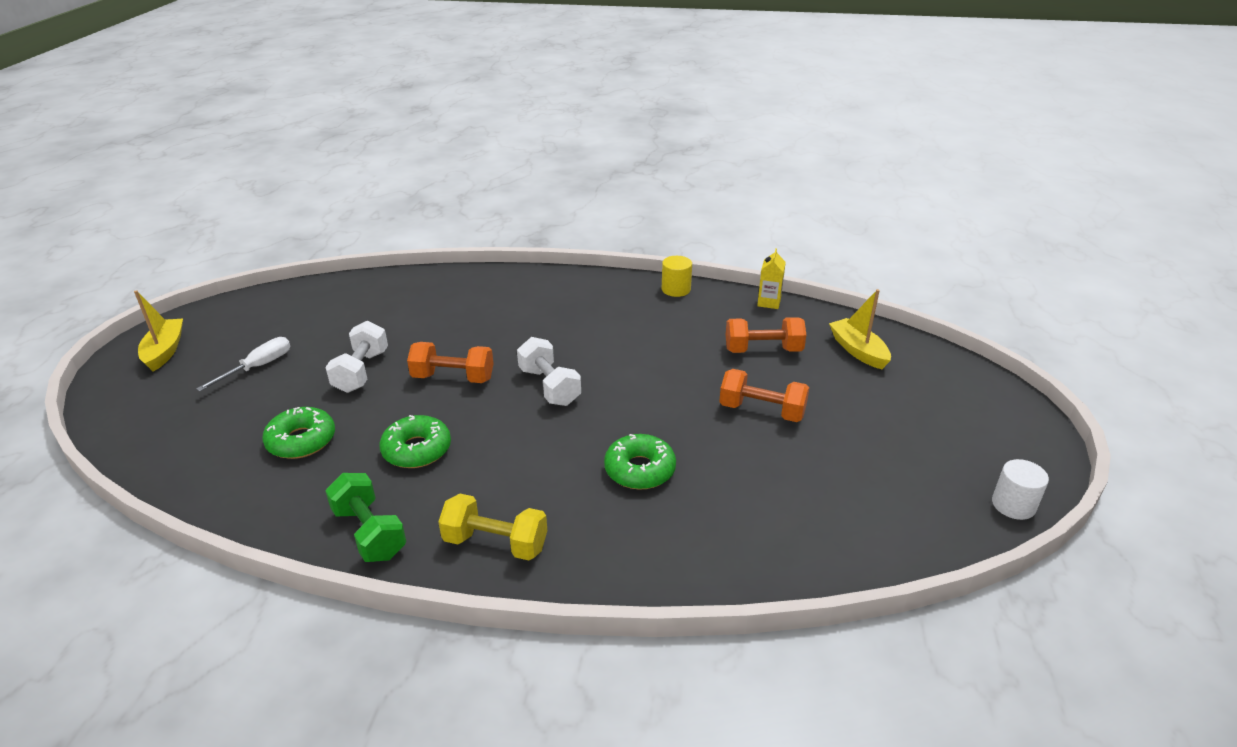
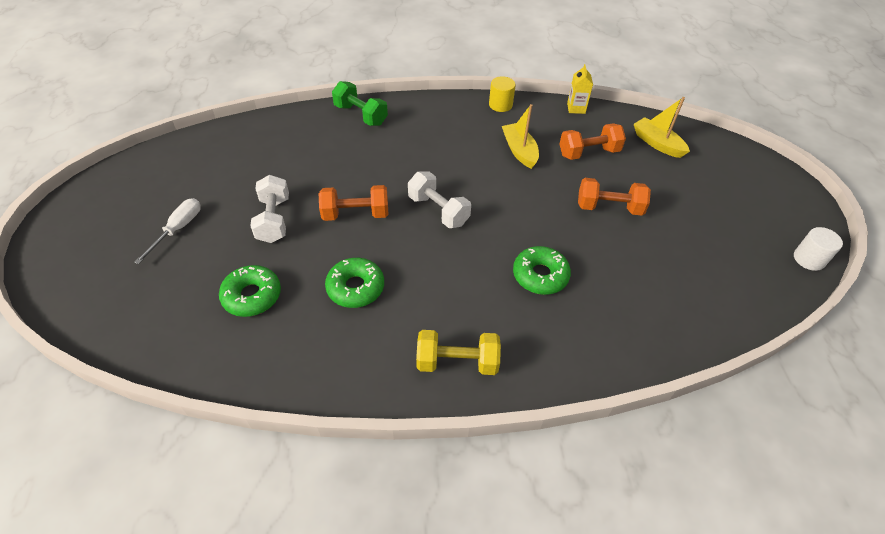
camera: 15 degrees left, 15 degrees up
(165, 351) = (81, 225): yellow boat -> yellow boat (519, 151)
(369, 533) = (351, 372): green dumbbell -> green dumbbell (361, 115)

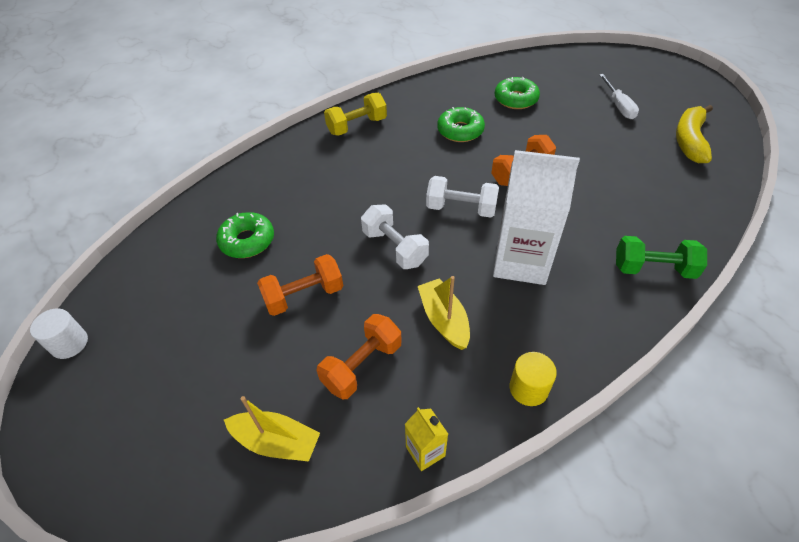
camera: 150 degrees right, 0 degrees up
(190, 168) = (689, 140): none -> yellow banana
(274, 220) = (571, 140): white dumbbell -> white dumbbell (395, 248)
(436, 156) = (521, 261): none -> white carton
(519, 151) = (444, 319): yellow boat -> yellow boat turned 150 degrees counterclockwise
(540, 275) = (335, 199): green donut -> green donut (247, 241)

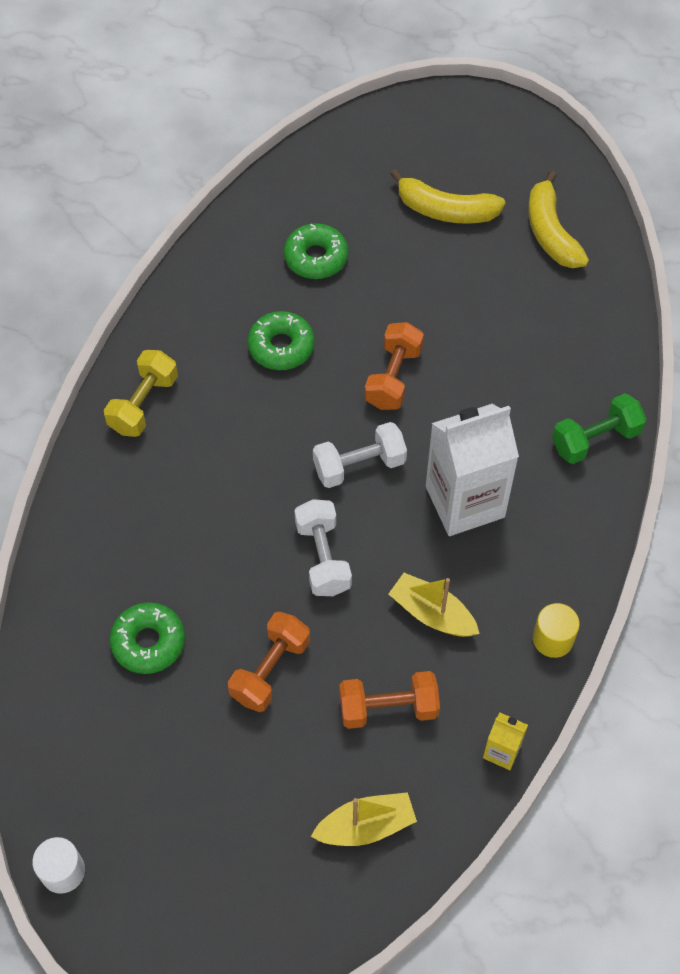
camera: 35 degrees left, 10 degrees up
(362, 365) = (388, 708): orange dumbbell -> orange dumbbell turned 75 degrees clockwise
(395, 248) = (323, 557): white dumbbell -> white dumbbell turned 60 degrees clockwise
(618, 106) = (445, 210): white screwdriver -> yellow banana

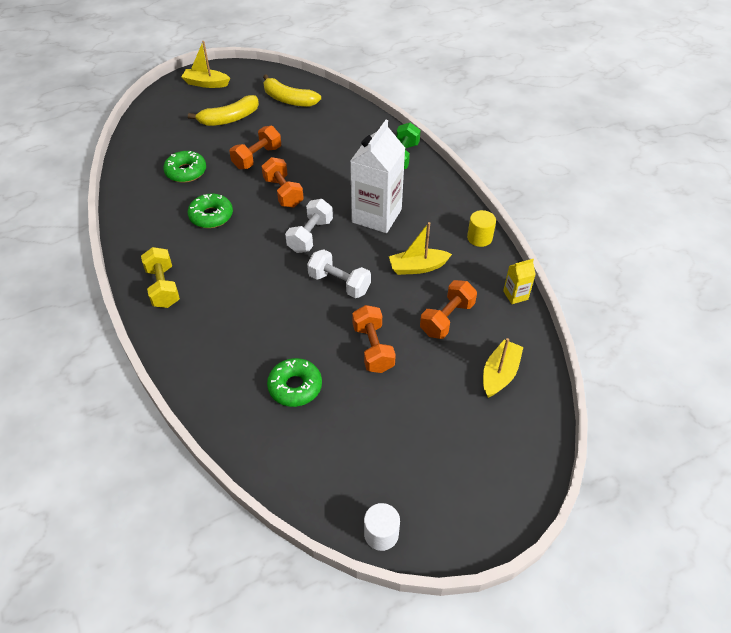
camera: 45 degrees left, 10 degrees down
(417, 299) = (257, 157): none -> orange dumbbell
(475, 128) = (206, 83): none -> yellow boat

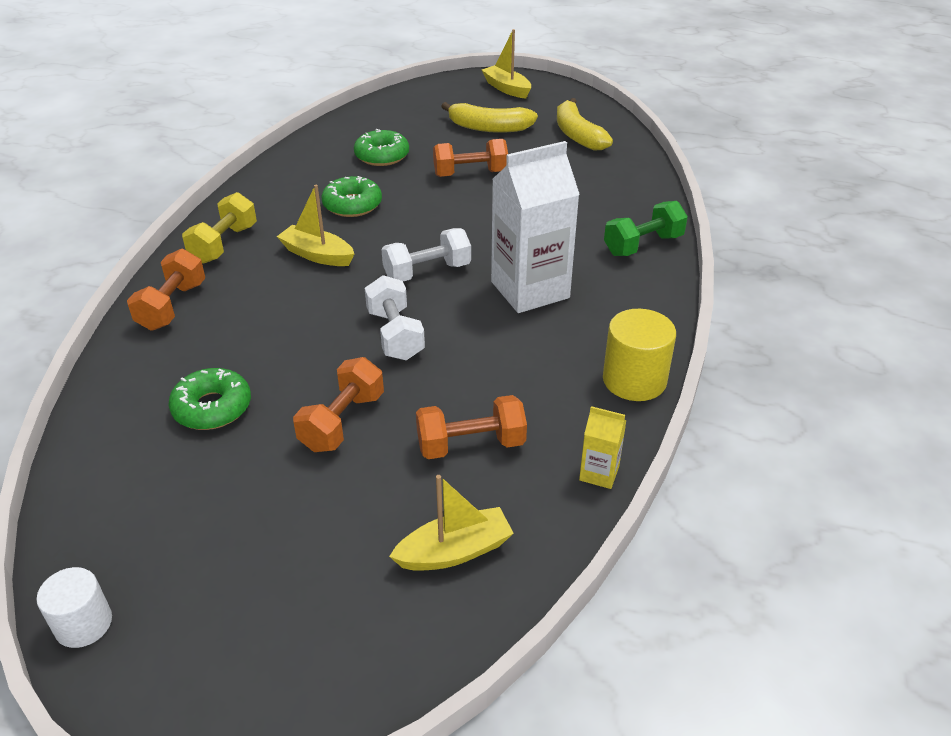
camera: 40 degrees right, 10 degrees down
(283, 192) = (454, 217): orange dumbbell -> orange dumbbell (172, 306)
(417, 267) = (508, 368): yellow boat -> yellow boat (317, 255)
(479, 238) = (634, 380): yellow cylinder -> yellow cylinder, size x1.51

